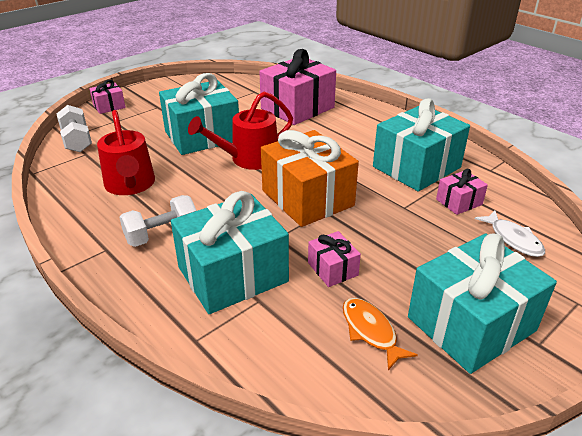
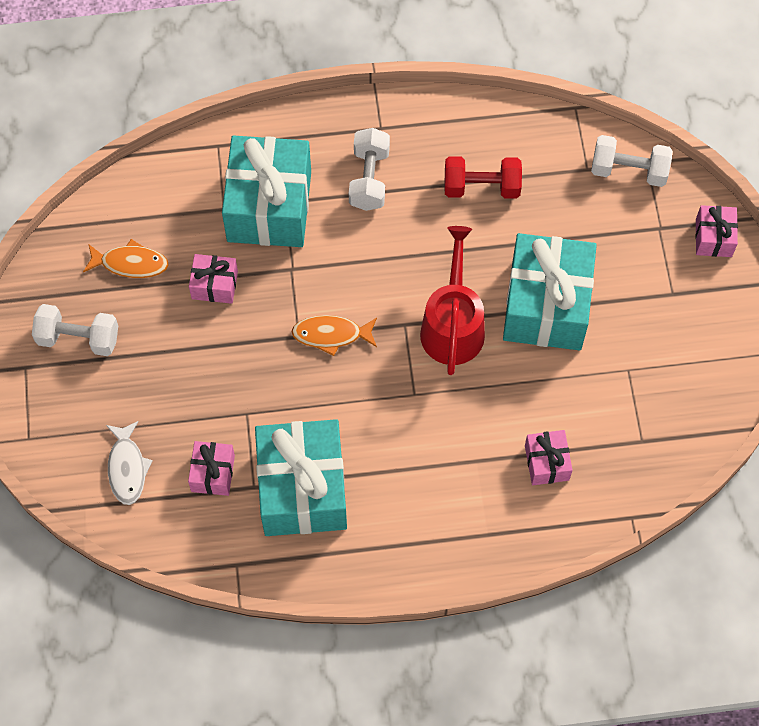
camera: 125 degrees right, 30 degrees up
(130, 185) = (481, 187): red watering can -> red dumbbell
(297, 108) = (546, 463): pink gift -> pink gift, size x0.47
(307, 198) = (331, 335): orange gift -> orange fish
(471, 324) = (78, 338): turquoise gift -> white dumbbell
(513, 239) = (127, 468): white fish -> white fish turned 105 degrees counterclockwise

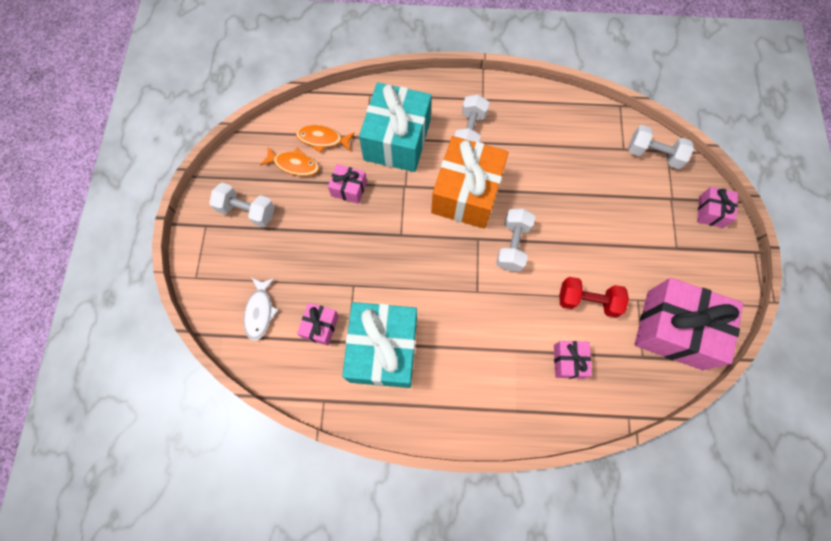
camera: 10 degrees right, 5 degrees up
(331, 335) = (424, 237): orange fish -> orange fish (323, 139)
(379, 265) = (466, 193): none -> orange gift
(452, 325) = (512, 245): red watering can -> white dumbbell
(481, 187) = (547, 150): red dumbbell -> red dumbbell (587, 301)
(546, 305) = (583, 241): turquoise gift -> none
(678, 400) = (674, 330): none -> pink gift

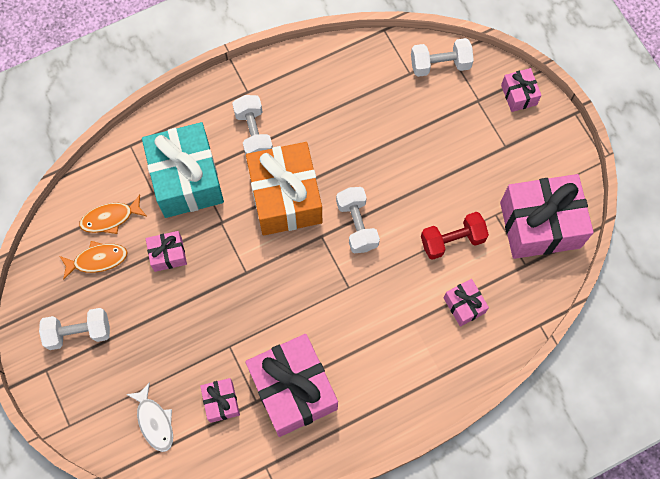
camera: 30 degrees left, 0 degrees up
(383, 350) = (293, 390): turquoise gift -> pink gift

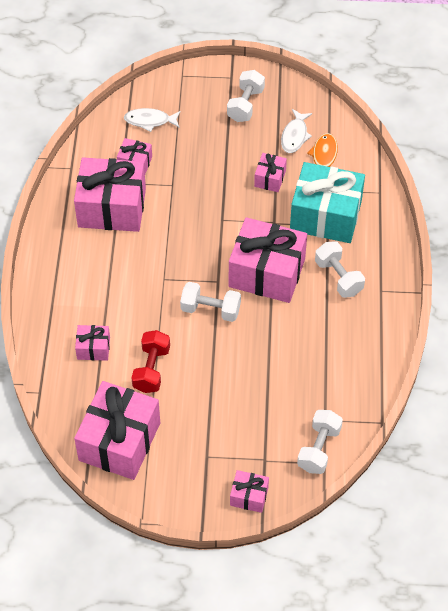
camera: 120 degrees right, 15 degrees down
(97, 260) = (295, 136): orange fish -> white fish
(253, 133) = (338, 277): white dumbbell -> white dumbbell turned 45 degrees clockwise
(285, 197) = (267, 273): orange gift -> pink gift

